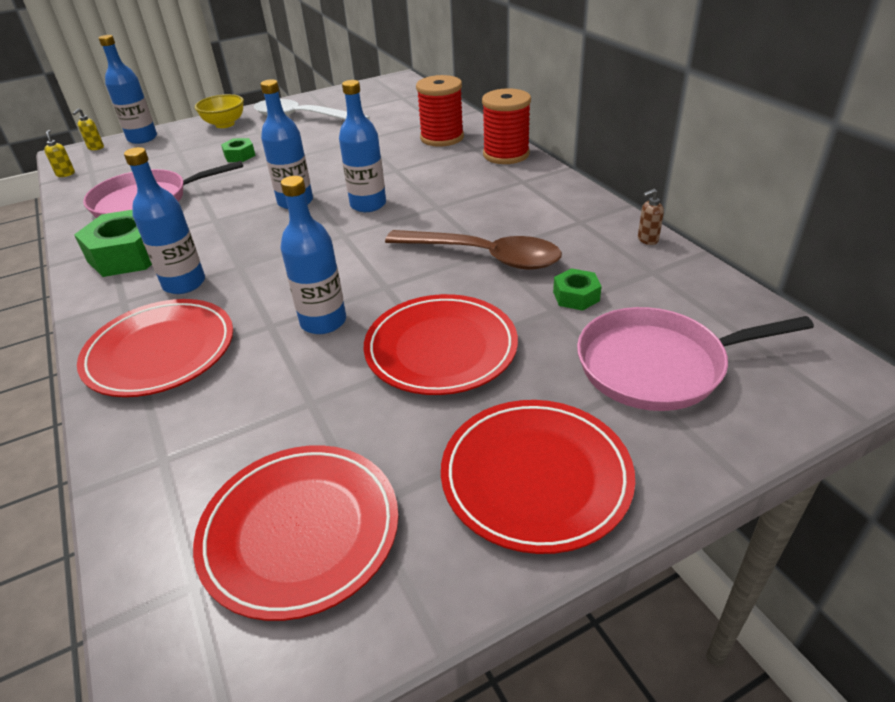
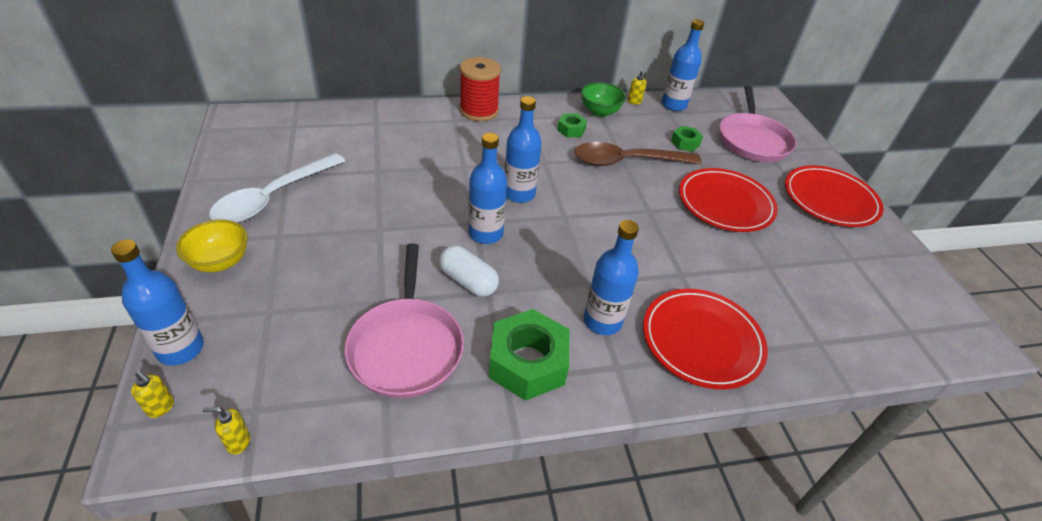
camera: 80 degrees left, 5 degrees up
(226, 208) = (468, 281): none -> white capsule
(240, 156) = (338, 258): green nut -> green nut (571, 130)
(300, 531) = (871, 285): red plate -> none
(323, 322) = (684, 247): blue bottle -> blue bottle (673, 105)
(442, 138) = (418, 129): red spool -> none
(483, 256) = (627, 161): brown spoon -> brown spoon turned 135 degrees counterclockwise
(587, 219) = (600, 112): none -> green bowl
(647, 240) = (634, 102): brown soap dispenser -> yellow soap dispenser

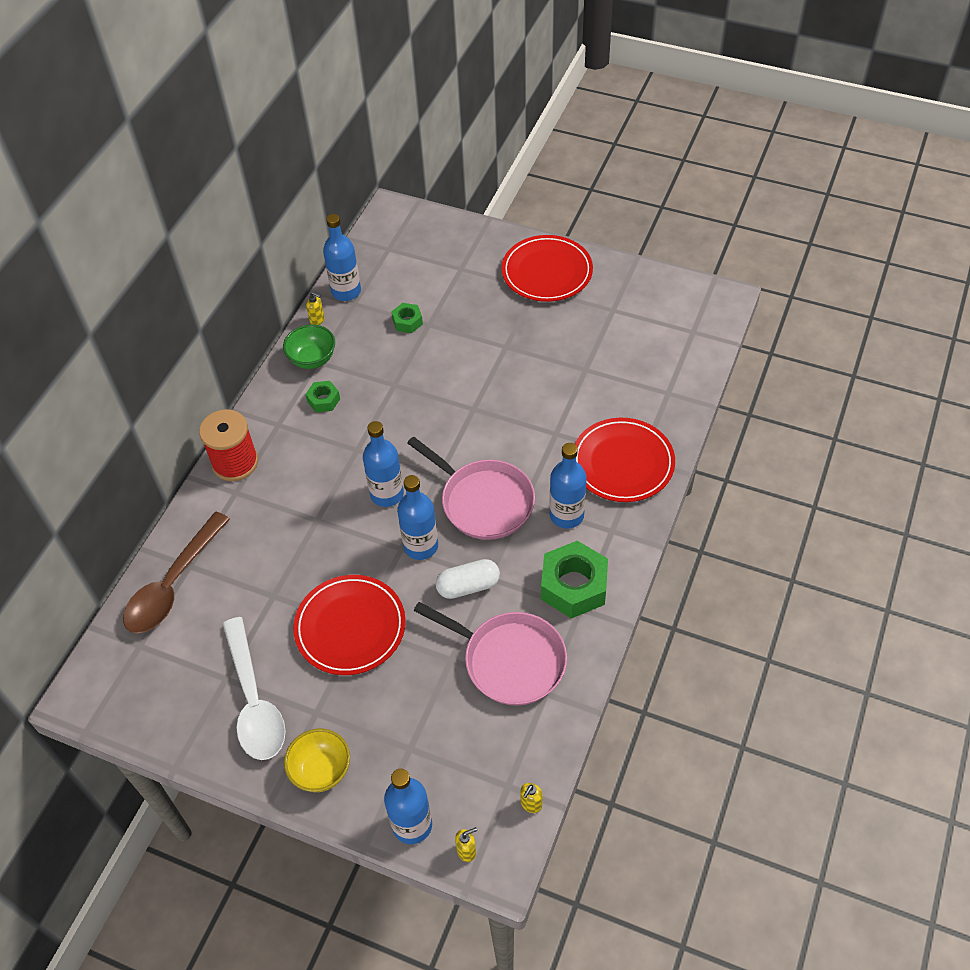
camera: 50 degrees left, 10 degrees up
(627, 161) = (401, 384): brown spoon -> brown spoon (173, 584)
(725, 203) = (502, 348): red plate -> red plate (350, 627)
(752, 140) = (440, 268): pink pan -> pink pan (483, 501)

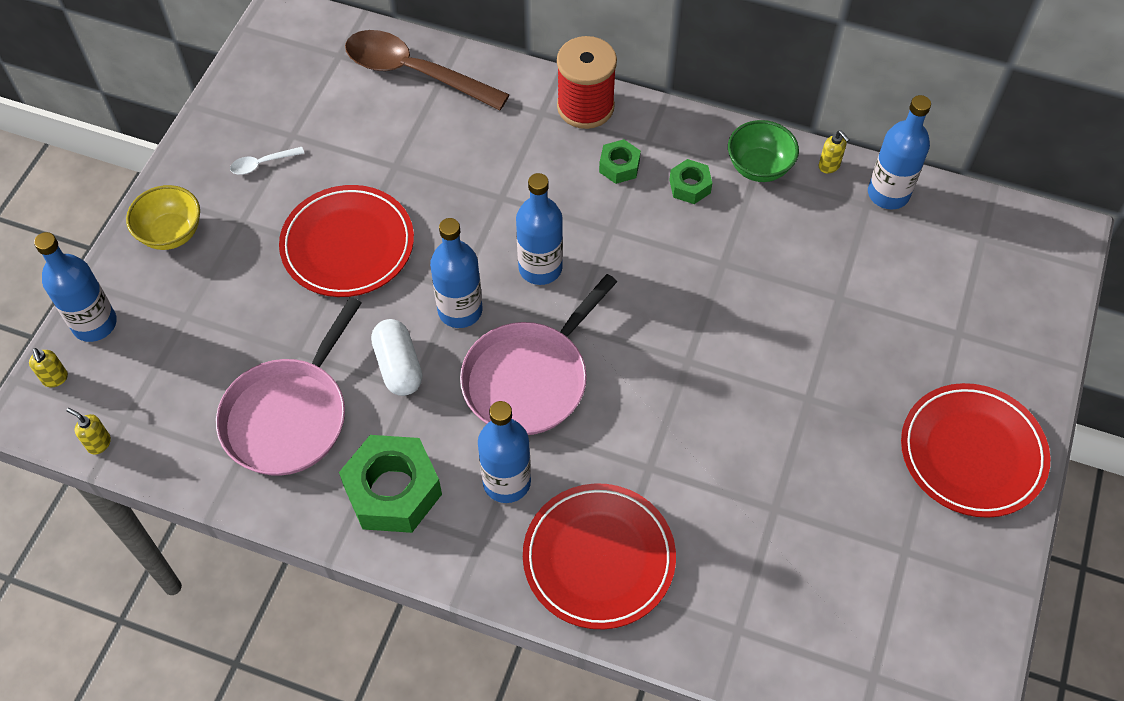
camera: 85 degrees right, 5 degrees up
(254, 700) = (262, 164): white spoon -> white spoon, size x0.41
(317, 320) = (829, 166): yellow soap dispenser -> yellow soap dispenser turned 60 degrees counterclockwise
(407, 322) = (841, 271): green nut -> green nut (619, 166)

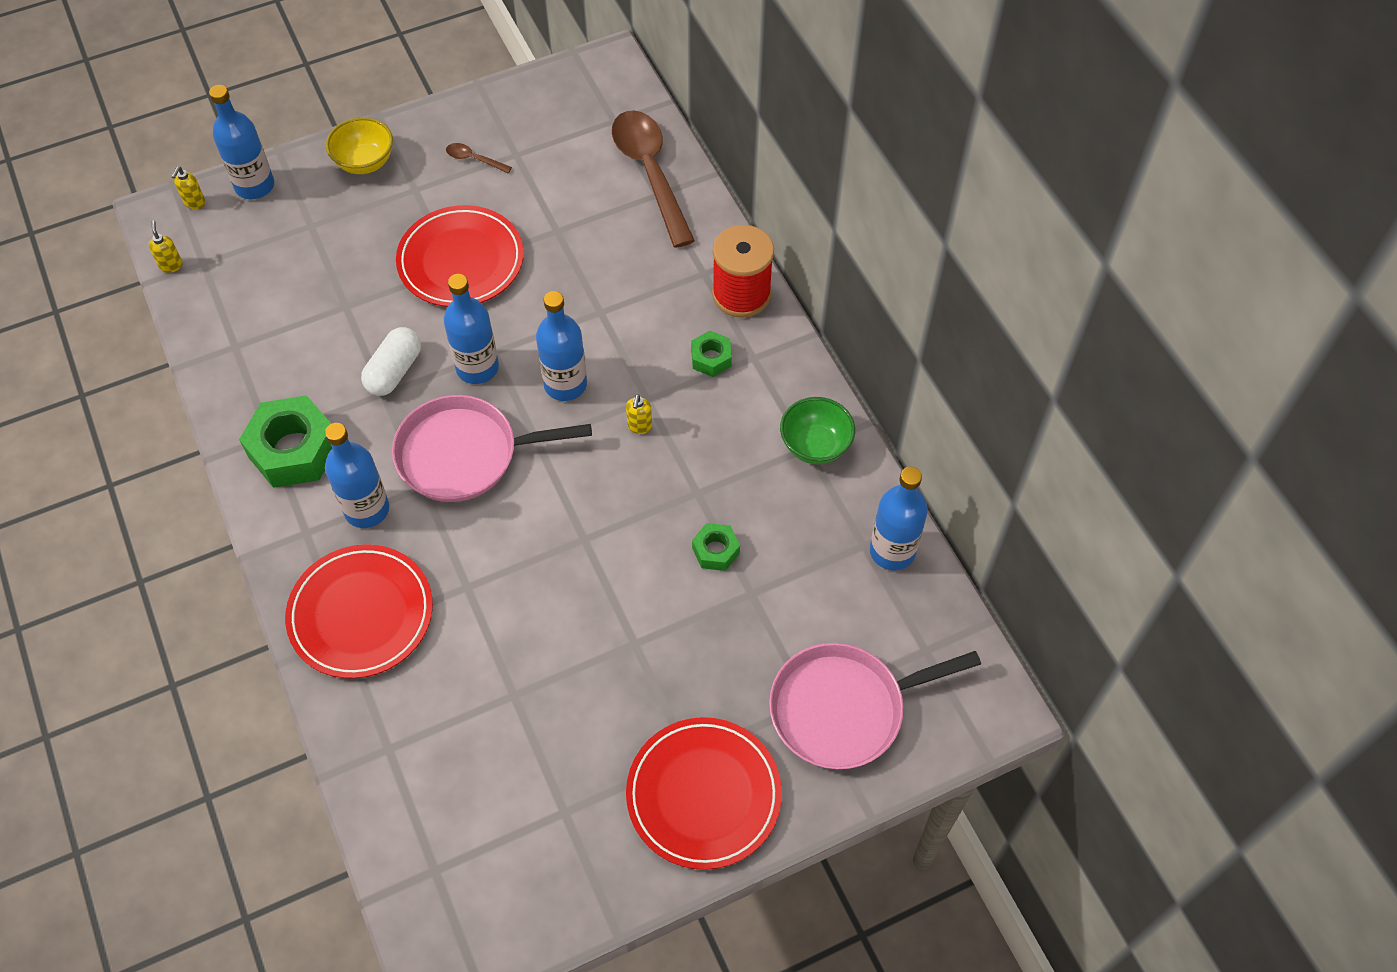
camera: 45 degrees right, 0 degrees up
(262, 164) = (474, 159): white spoon -> brown spoon
(289, 416) = (292, 345): pink pan -> pink pan (843, 709)
(690, 186) = (744, 416): green nut -> green nut (716, 551)
(829, 166) = (872, 490): yellow soap dispenser -> yellow soap dispenser (639, 426)

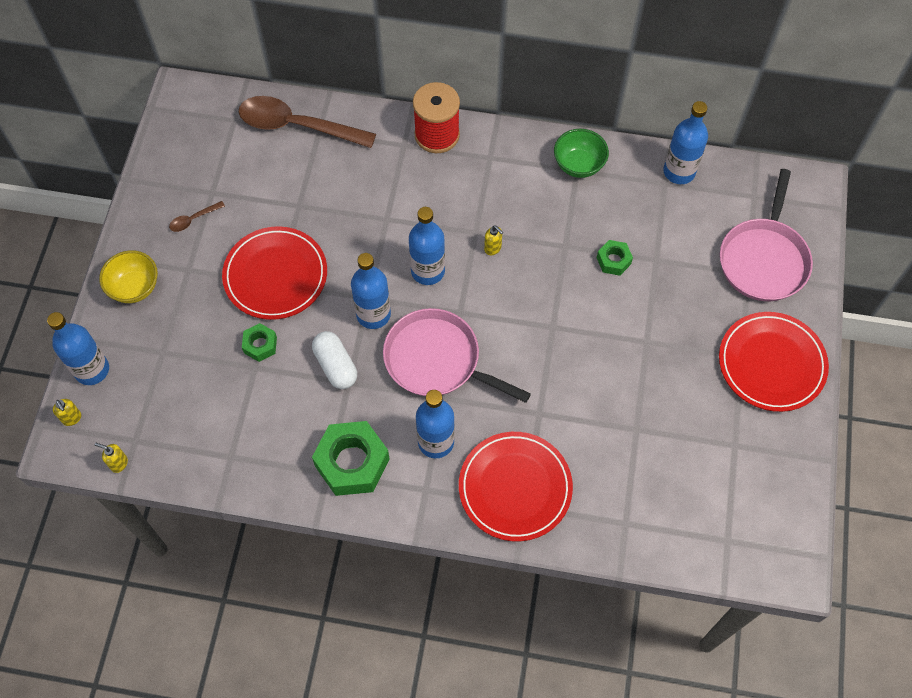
camera: 55 degrees left, 5 degrees up
(464, 454) = (437, 360): pink pan -> pink pan turned 90 degrees clockwise
(711, 358) = (472, 180): green nut -> green nut (260, 345)

